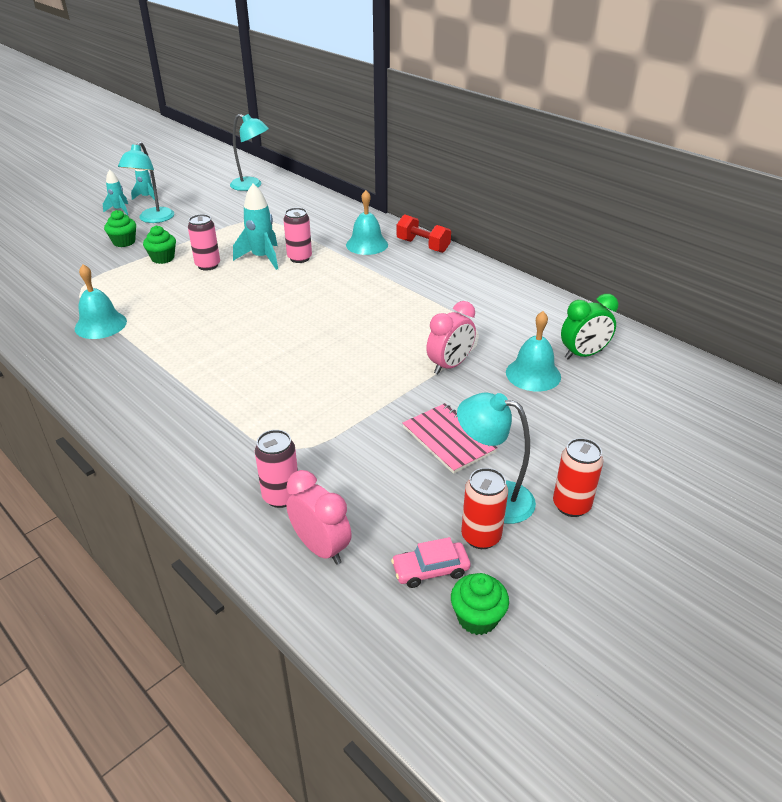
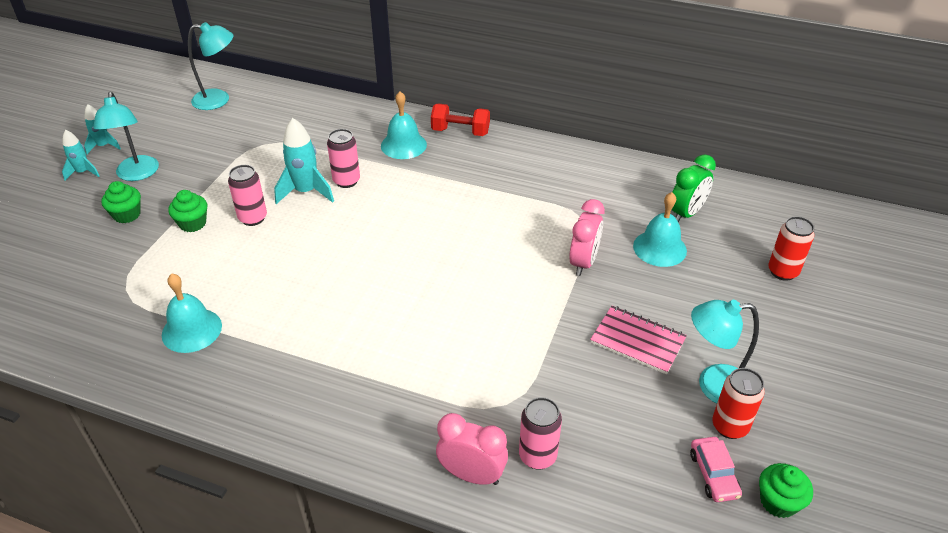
camera: 25 degrees left, 5 degrees up
(321, 548) = (611, 492): pink clock -> pink clock (472, 475)
(430, 570) = (713, 474): pink car -> pink car turned 60 degrees counterclockwise
(571, 505) = (776, 368): red can -> red can (782, 271)

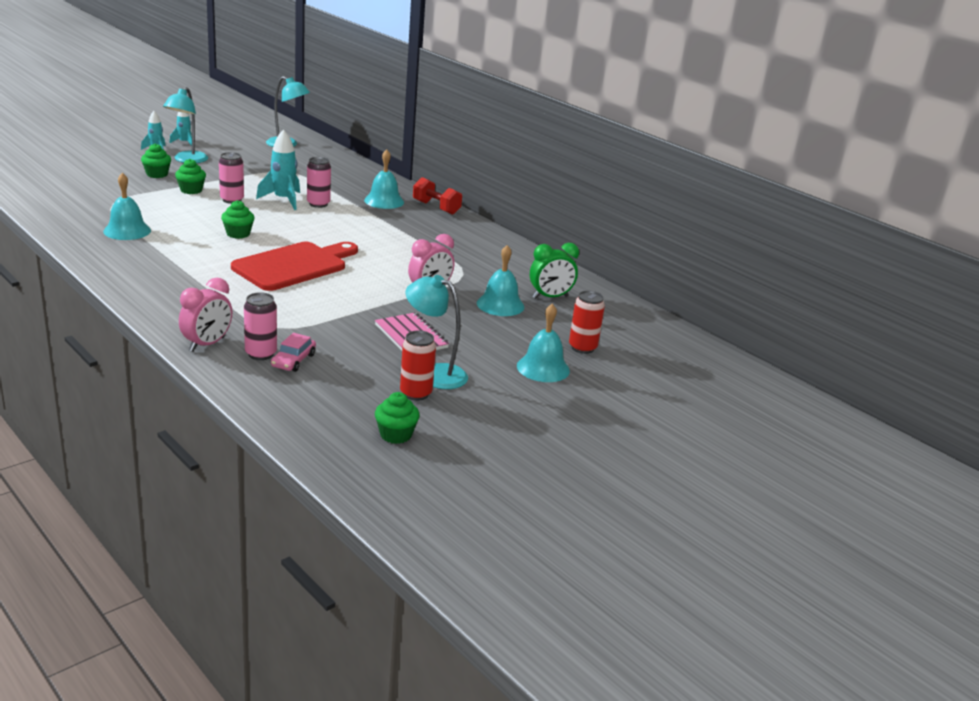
camera: 25 degrees right, 15 degrees down
(316, 271) = (238, 234): none -> green cupcake
(424, 293) = (294, 266): none -> red cutting board
(472, 475) = (207, 344): pink clock -> pink clock turned 75 degrees clockwise
(713, 474) = (368, 406): pink car -> pink car (293, 360)
(784, 320) = (543, 368): none -> turquoise bell

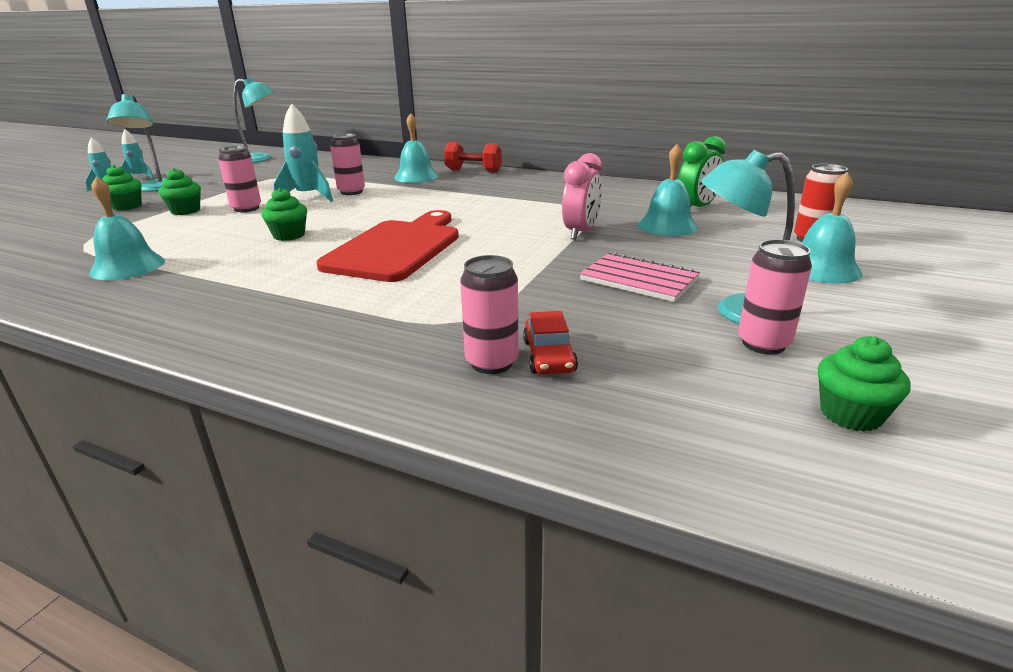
camera: 20 degrees left, 0 degrees up
(207, 344) = (395, 376): pink clock -> none
(293, 360) = (549, 356): pink car -> red car
(415, 393) = (763, 344): red can -> pink can

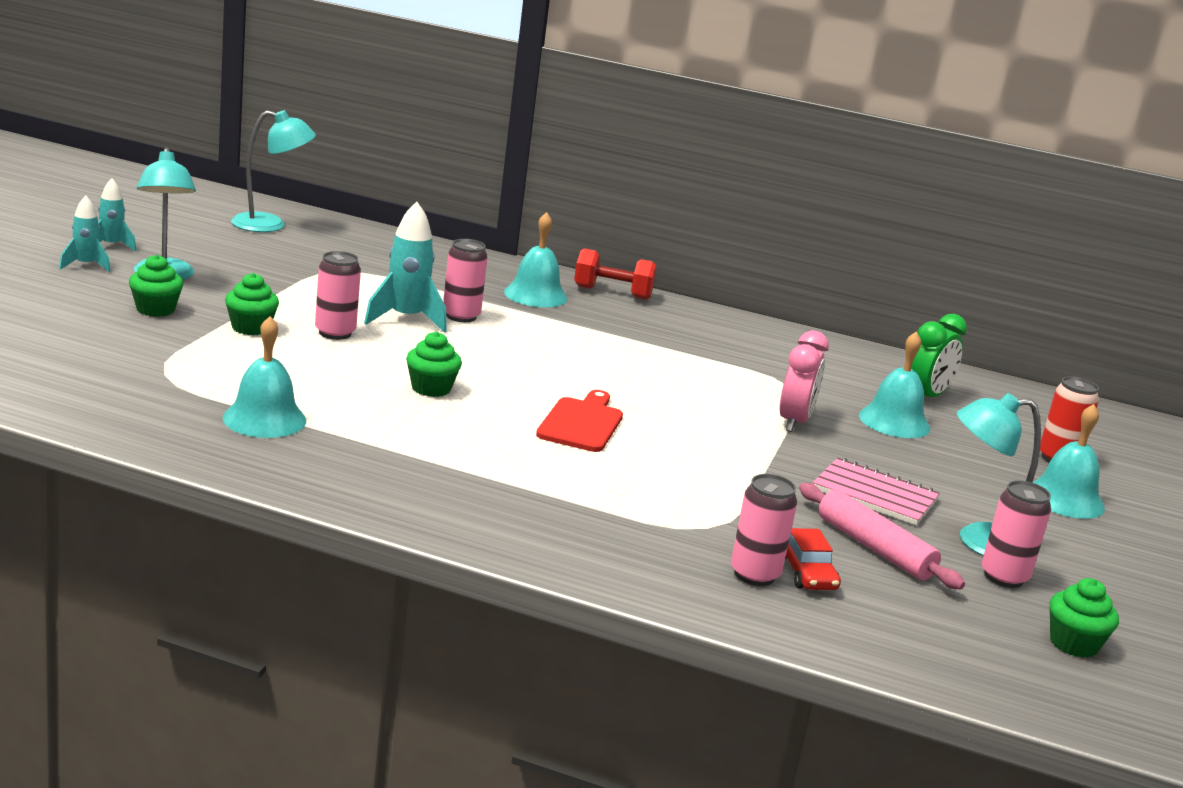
camera: 10 degrees left, 5 degrees down
(397, 248) = (582, 423): red cutting board -> red cutting board, size x0.60
(628, 326) = (874, 548): none -> pink rolling pin

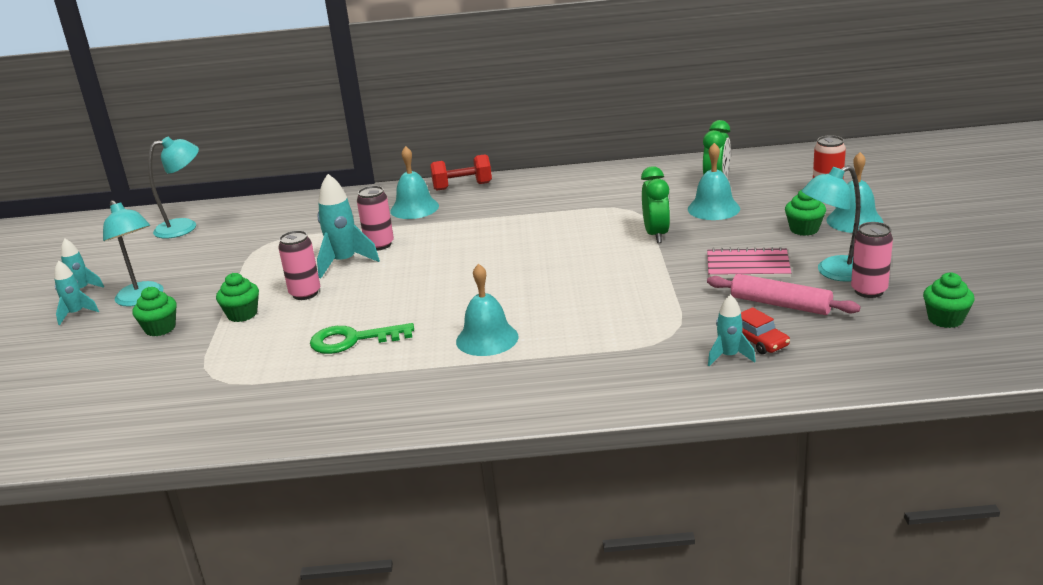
camera: 15 degrees left, 5 degrees up
(264, 419) = (315, 382): turquoise bell -> turquoise bell (487, 339)
(343, 395) = (353, 340): none -> green key
(431, 388) = (408, 309): green cupcake -> green cupcake (804, 229)
(582, 423) = (528, 292): red cutting board -> none
(754, 575) = (729, 356): pink can -> turquoise rocket
(794, 422) = (656, 234): pink clock -> green clock

